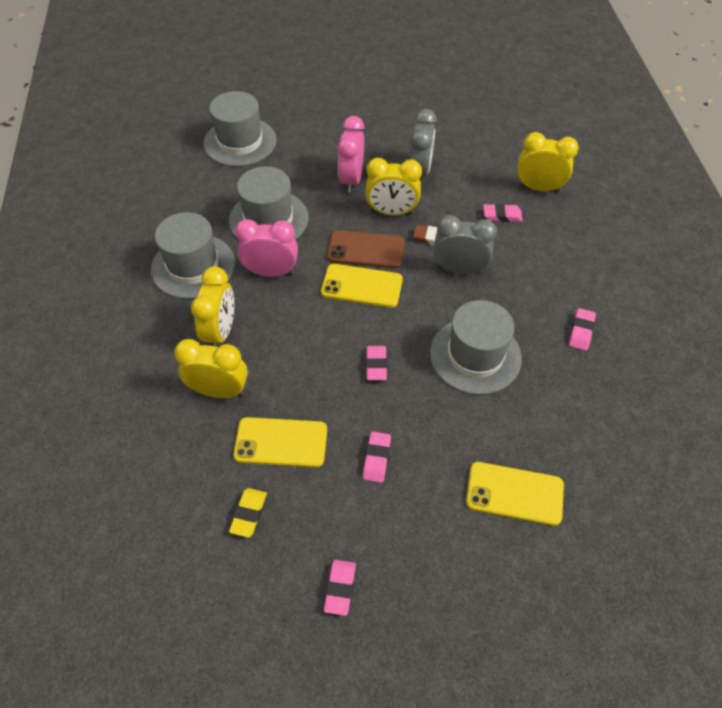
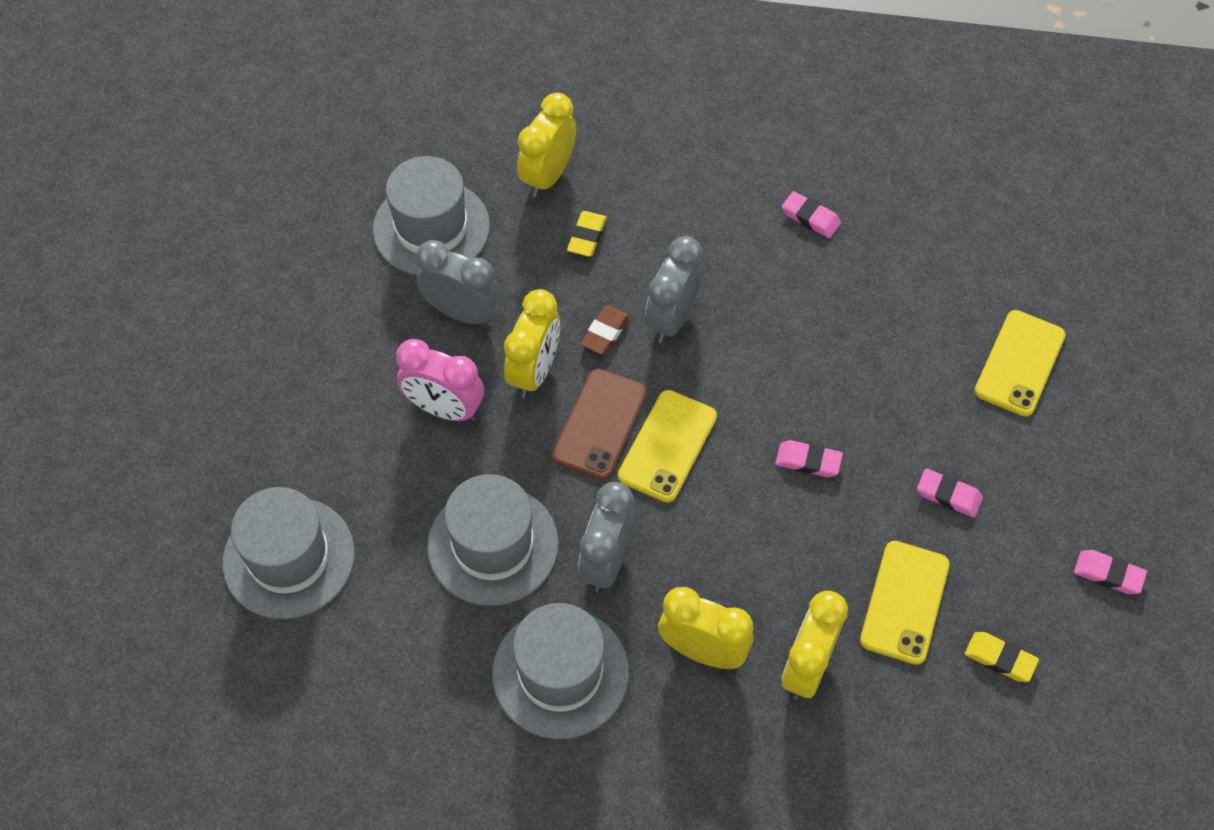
camera: 75 degrees left, 5 degrees up
(271, 272) = (606, 561): pink clock -> grey clock
(475, 355) = (820, 343): grey hat -> grey hat (431, 228)
(502, 215) = (586, 236): pink eraser -> yellow eraser

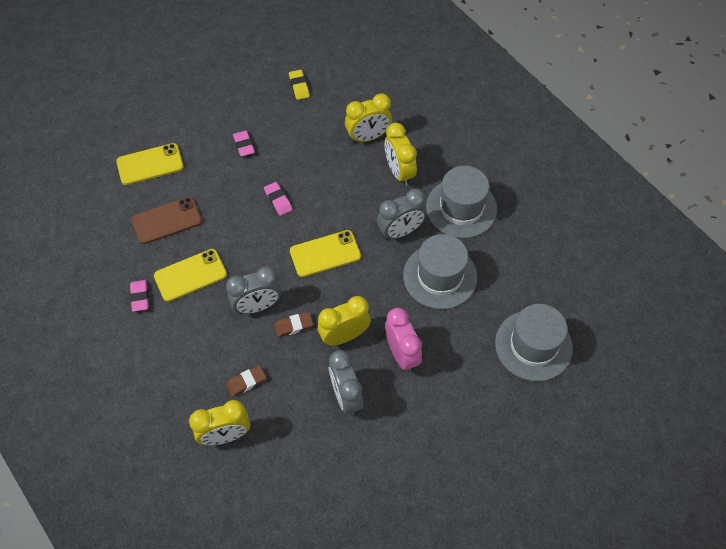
camera: 135 degrees left, 0 degrees up
(431, 228) = (313, 459): grey hat -> none
(586, 236) = (246, 382): yellow eraser -> brown eraser
(600, 424) = (342, 287): brown phone -> brown phone (167, 220)
(904, 602) = (307, 127): yellow phone -> yellow phone (190, 275)
(1108, 574) = (227, 78): pink eraser -> none

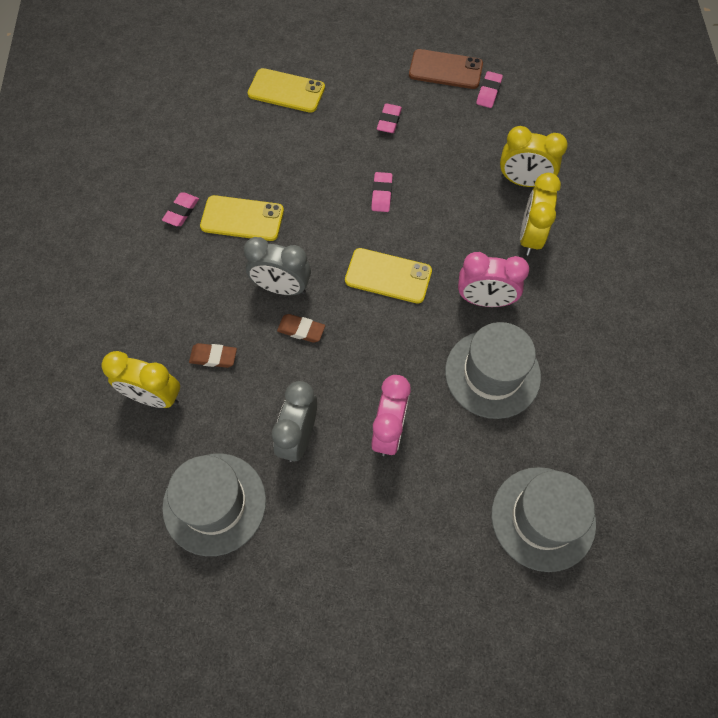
camera: 35 degrees right, 5 degrees up
(167, 220) = (261, 153): brown phone -> brown phone (445, 70)
(299, 86) = (488, 92): yellow eraser -> pink eraser
(344, 336) = (344, 373): yellow clock -> none
(400, 231) = (484, 300): grey clock -> pink clock
(461, 208) = (571, 314): grey hat -> grey hat (214, 503)

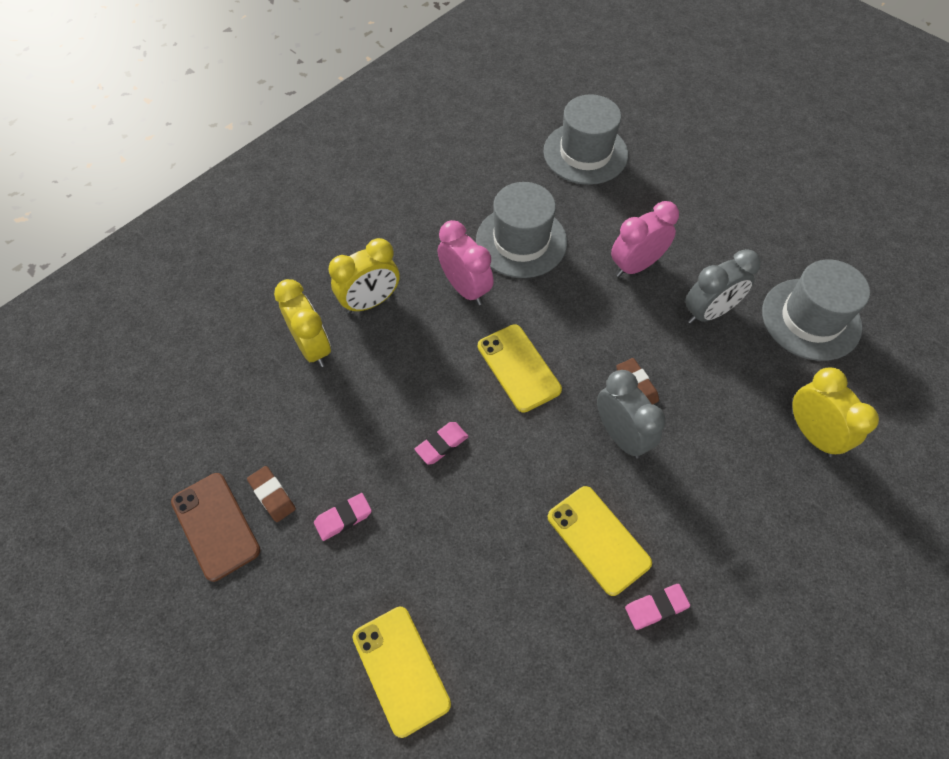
camera: 135 degrees left, 5 degrees down
(213, 357) = (733, 425): brown eraser -> brown eraser (272, 495)
(488, 92) = (216, 458): pink eraser -> none

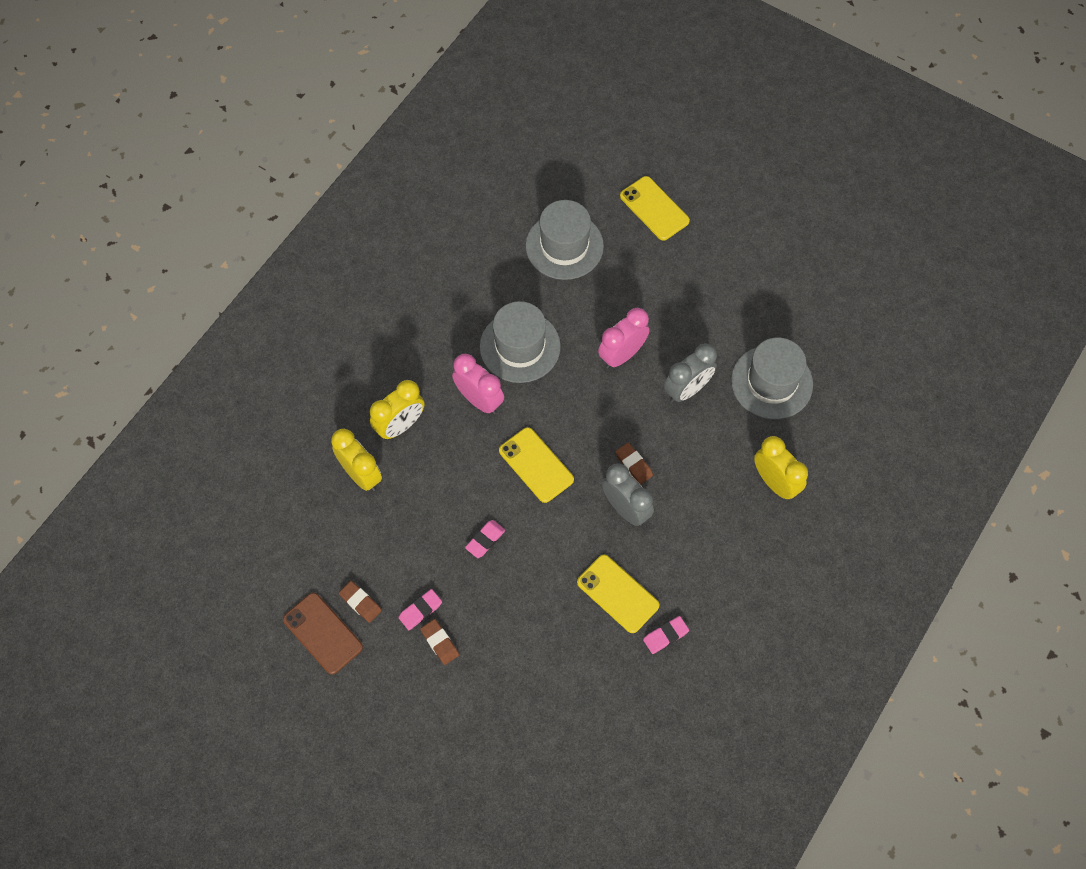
camera: 10 degrees left, 5 degrees up
(358, 564) = (440, 643): none -> brown eraser
(401, 670) = (487, 710): yellow phone -> yellow phone (654, 208)

